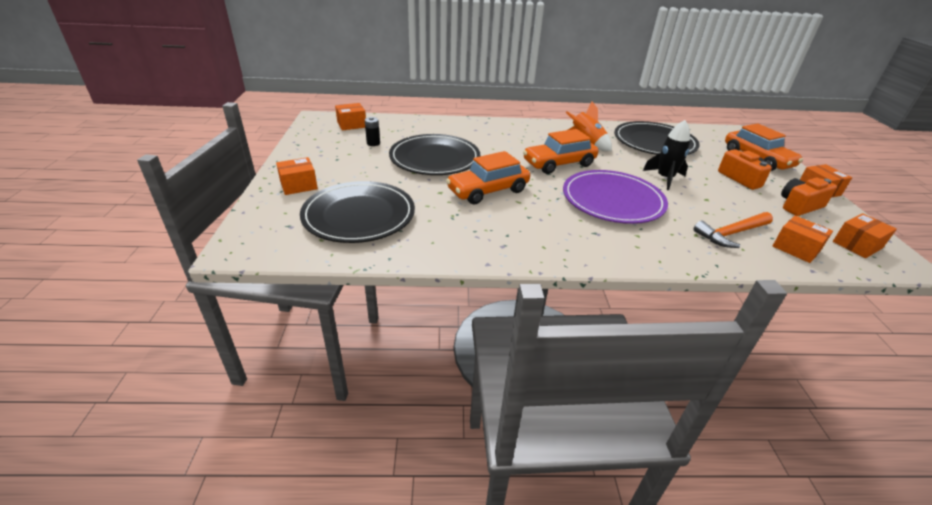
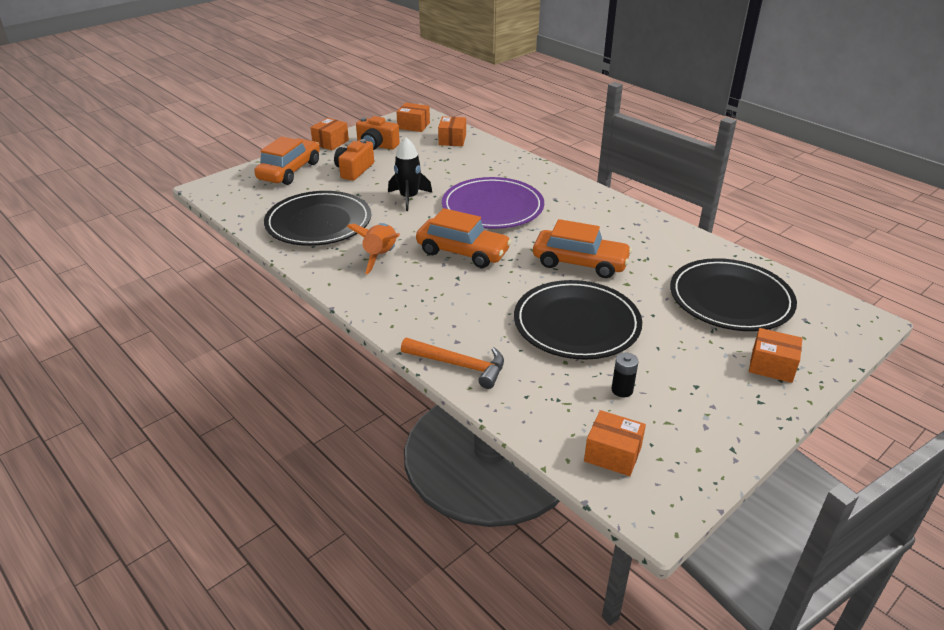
camera: 130 degrees left, 0 degrees up
(731, 233) = (467, 159): orange hammer -> orange hammer (459, 365)

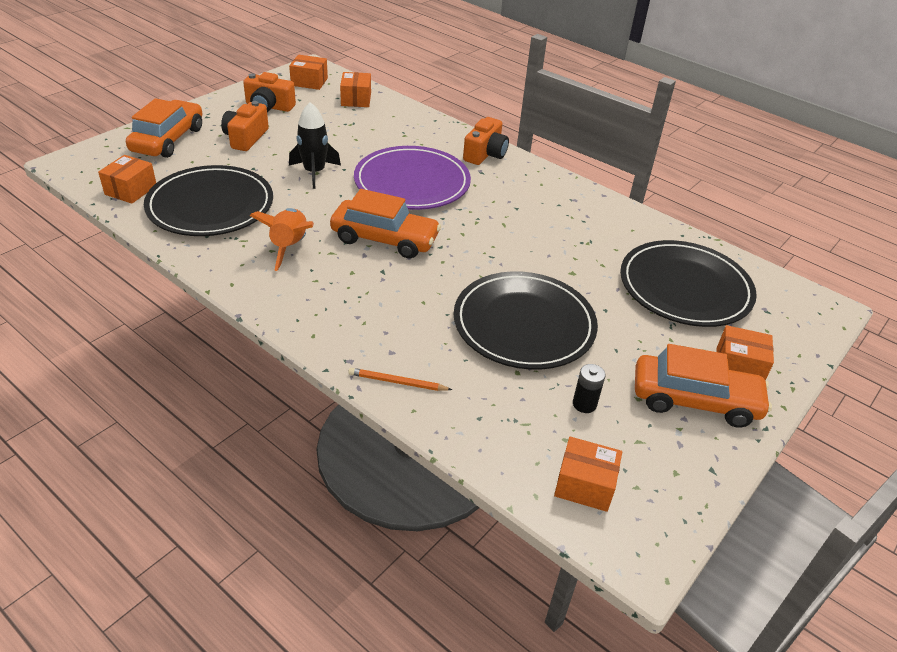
camera: 10 degrees left, 5 degrees up
(330, 142) = (213, 103): orange box -> orange box (131, 190)
(459, 365) = (397, 382): orange hammer -> orange pencil
(561, 185) = (485, 154): none -> orange camera
(580, 263) = (518, 249): orange car -> orange car (695, 400)

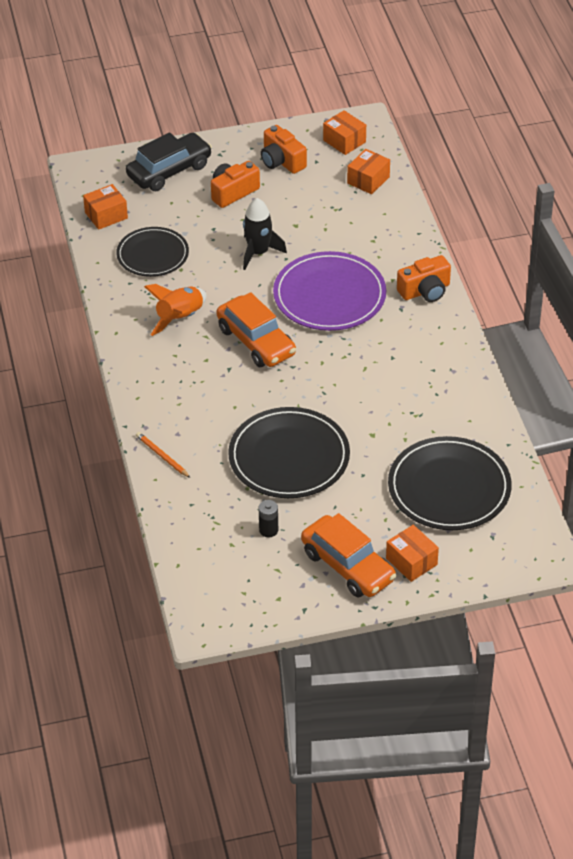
camera: 40 degrees right, 5 degrees up
(168, 140) = (169, 171): orange car -> black car
(210, 205) = (152, 255): black plate -> black plate, size x0.65
(584, 485) = (213, 575): orange box -> none

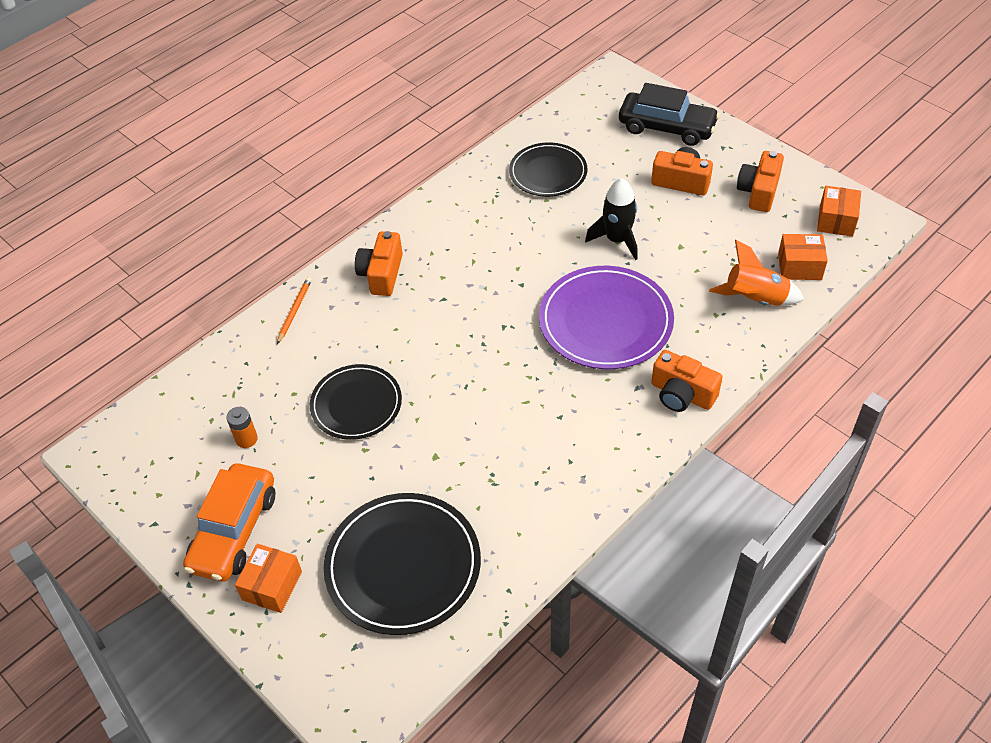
camera: 60 degrees right, 5 degrees up
(106, 215) = (570, 119): orange box -> none
(170, 392) = (382, 274): none -> orange camera
(180, 318) = (482, 232): orange rocket -> orange rocket (755, 300)
(256, 341) = (495, 299): orange car -> none
(268, 530) = (246, 439): black battery -> orange battery
(289, 457) = (356, 404): black plate -> black plate, size x0.65

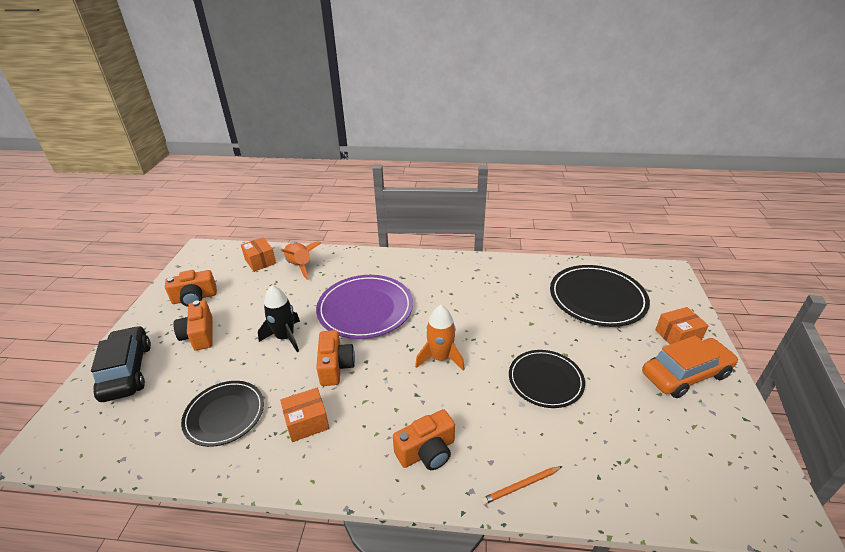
camera: 130 degrees left, 15 degrees down
(246, 439) = (640, 419): orange battery -> none
(468, 342) = (440, 358): none -> orange rocket
(682, 394) = (392, 263): orange camera -> orange camera (335, 366)
(836, 220) = (209, 262): orange box -> orange box (307, 422)

